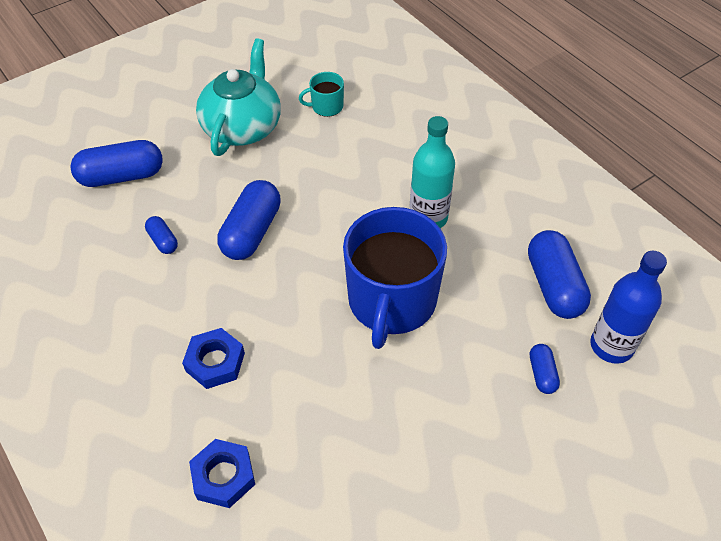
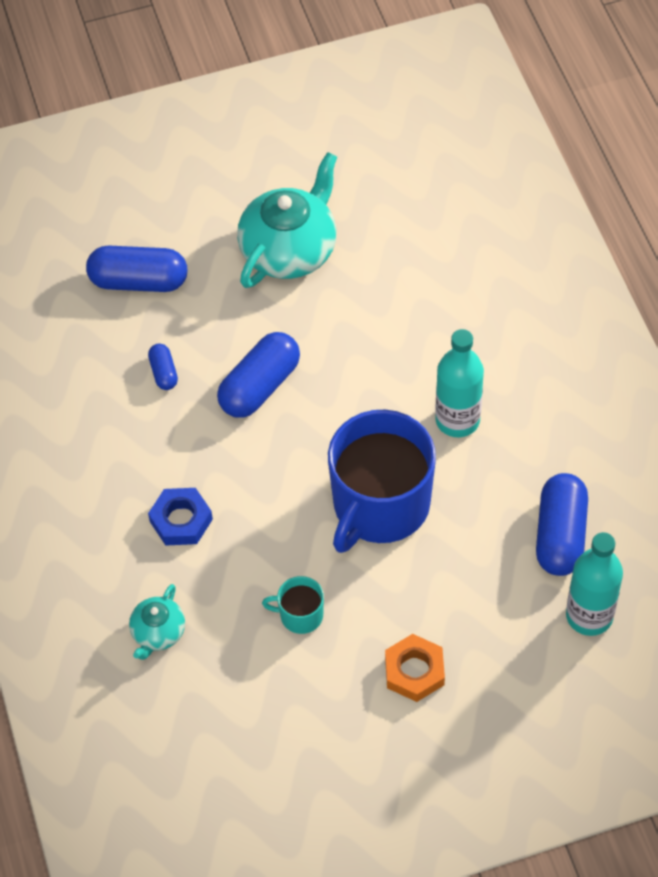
camera: 20 degrees right, 5 degrees up
(223, 476) = (158, 633): blue nut -> turquoise teapot
(326, 106) = (395, 246): turquoise mug -> turquoise mug (300, 615)
(483, 441) = (414, 671): none -> orange nut
(542, 374) = (503, 623): blue capsule -> none
(611, 346) = (589, 616): blue bottle -> turquoise bottle

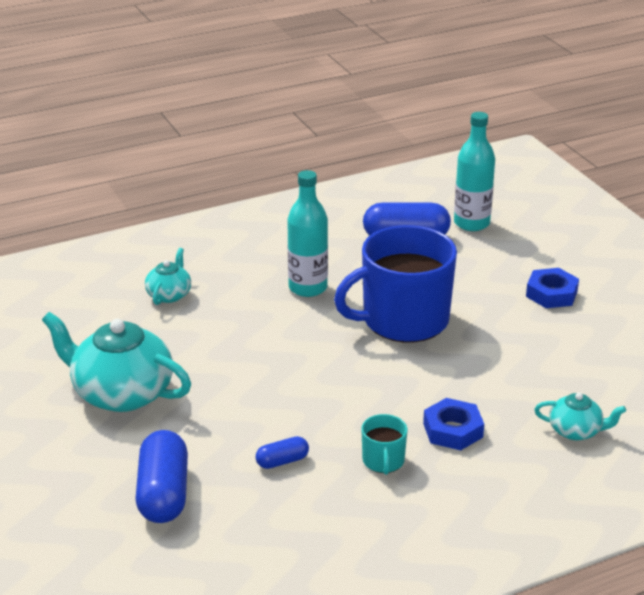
camera: 100 degrees left, 25 degrees down
(260, 386) = (290, 397): blue capsule -> none
(300, 615) = (525, 353): turquoise mug -> turquoise mug (383, 461)
(380, 505) = (403, 320): blue mug -> blue mug turned 135 degrees clockwise
(414, 671) = (551, 294): orange nut -> blue nut
(459, 291) = (169, 294): none -> turquoise teapot

